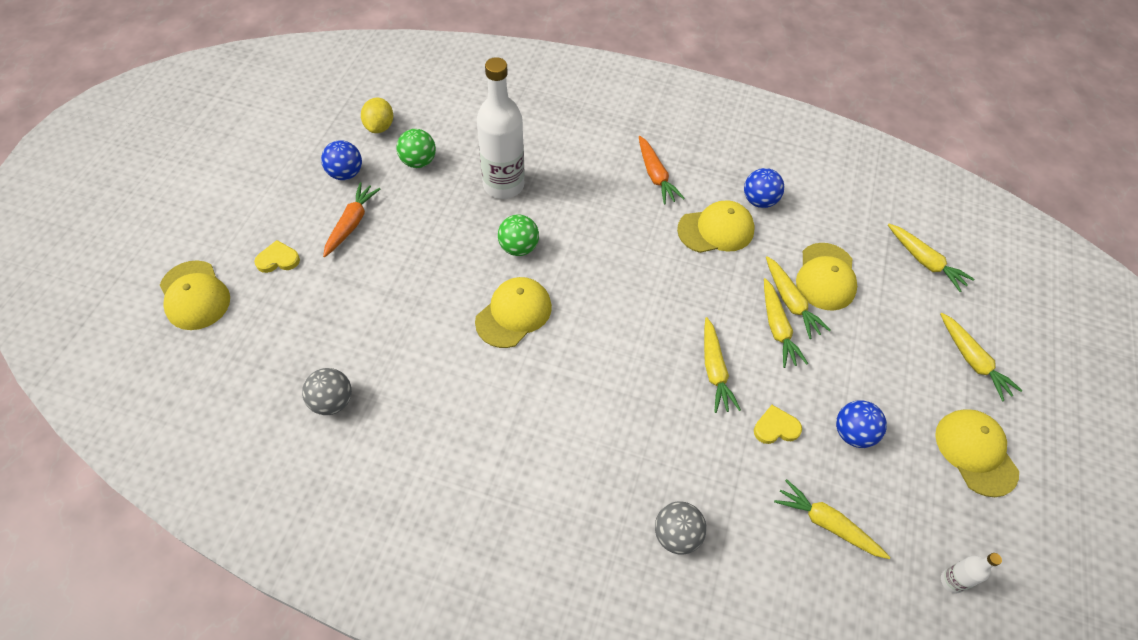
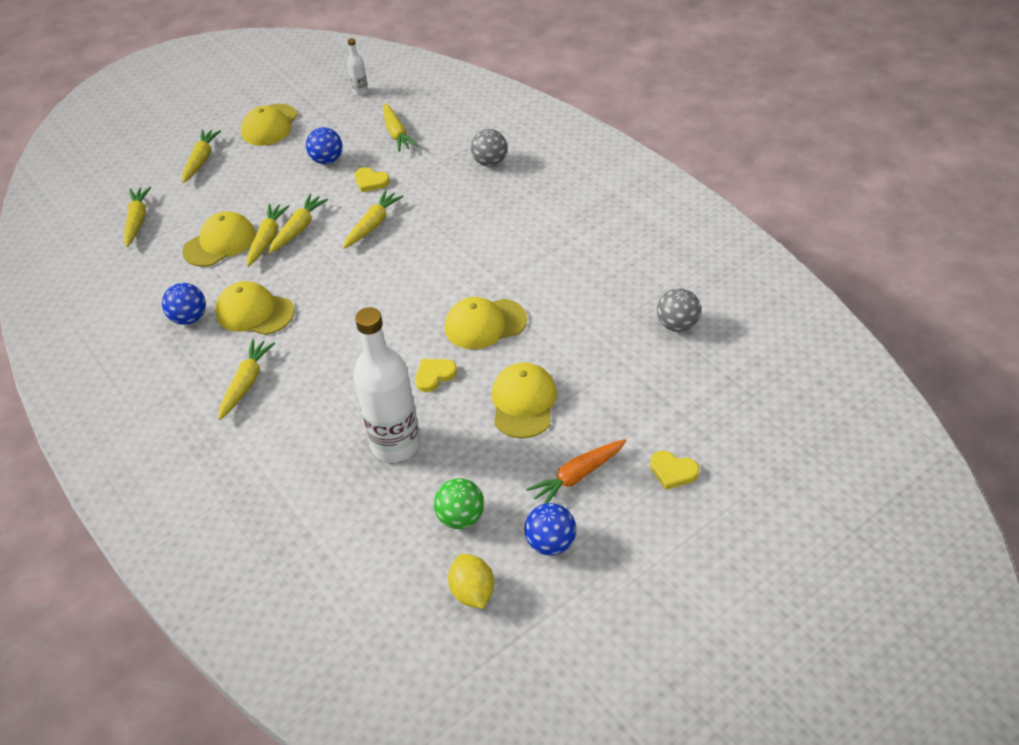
camera: 140 degrees left, 10 degrees down
(194, 295) = (773, 472): yellow cap -> yellow cap (523, 402)
(380, 127) = (472, 592): yellow lemon -> yellow lemon turned 60 degrees counterclockwise
(519, 247) = (434, 375): green ball -> yellow heart
(655, 175) = (246, 383): orange carrot -> yellow carrot

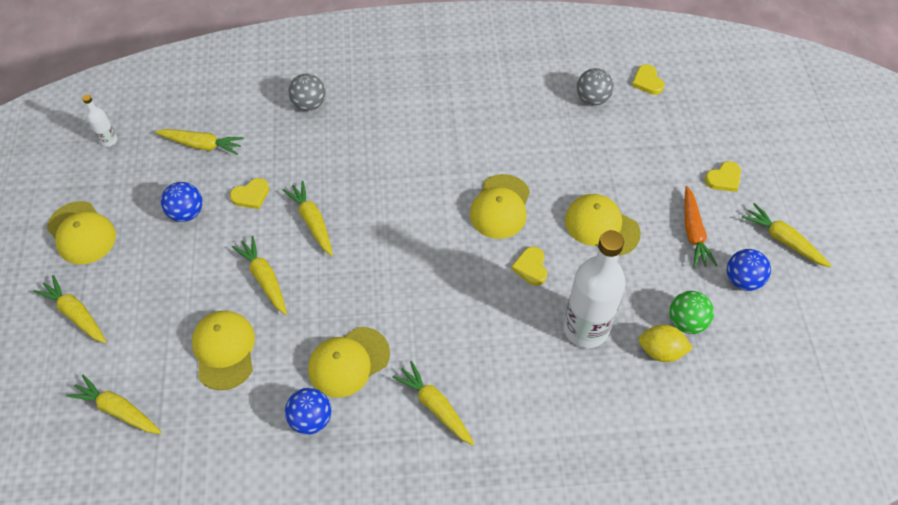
camera: 60 degrees left, 10 degrees up
(267, 239) = (256, 309): yellow carrot -> yellow carrot (783, 240)
(472, 592) = (758, 348): yellow lemon -> yellow lemon (661, 351)
(744, 354) = (647, 82): none -> yellow heart

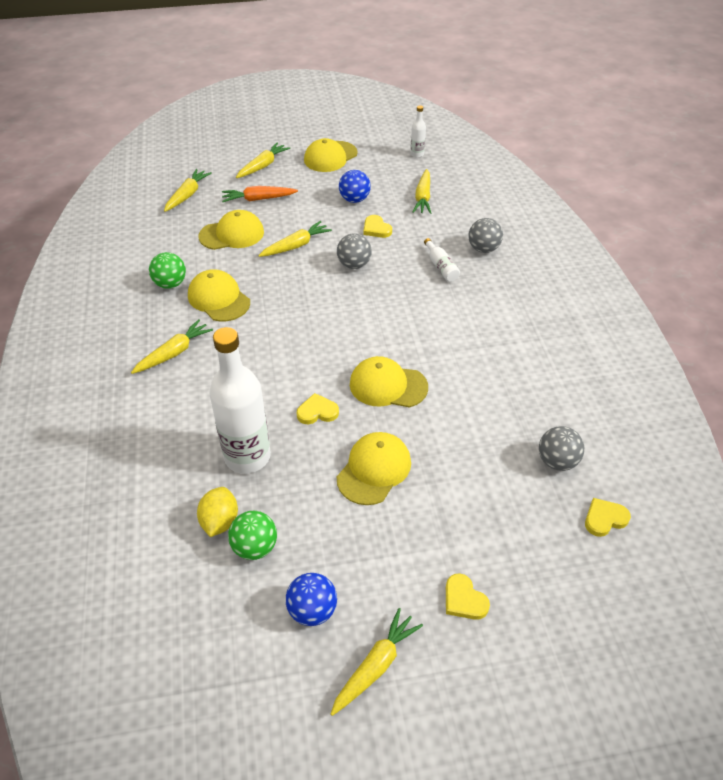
camera: 85 degrees right, 10 degrees down
(311, 419) = (170, 284): blue ball -> green ball
(312, 222) = (354, 265): yellow carrot -> grey ball
(331, 144) = (441, 267): none -> white bottle
(693, 232) = (376, 560): orange carrot -> orange carrot (258, 199)

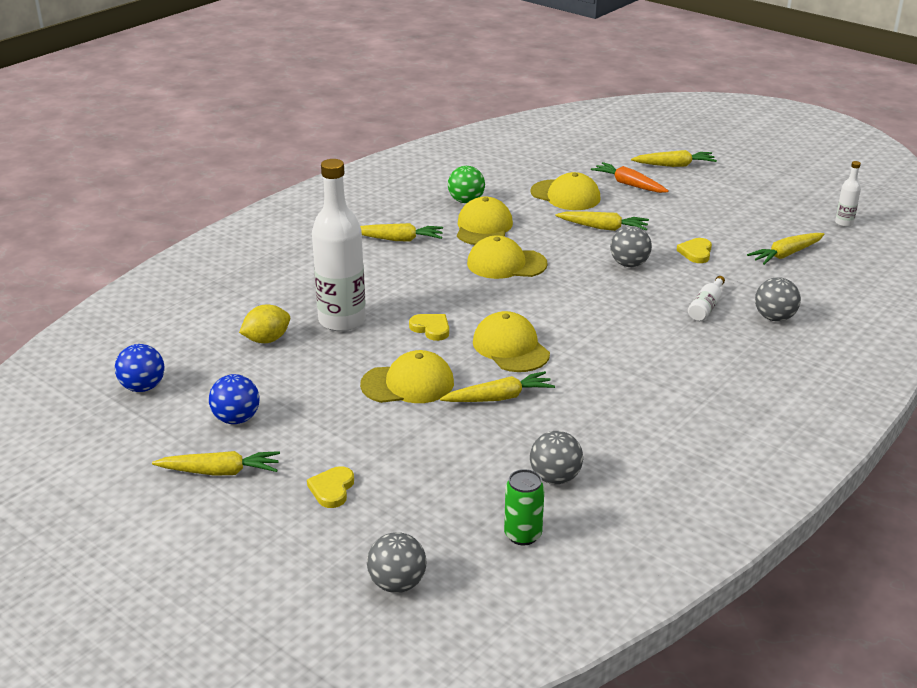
camera: 50 degrees right, 15 degrees down
(187, 195) = (576, 155): yellow carrot -> yellow carrot (499, 398)
(255, 547) = (262, 366): green ball -> none
(330, 157) = (749, 186): yellow cap -> yellow cap (506, 264)
(354, 199) = (714, 224): blue ball -> blue ball (143, 387)
(604, 519) = (523, 535): yellow heart -> green can
(606, 626) = (397, 583): none -> grey ball

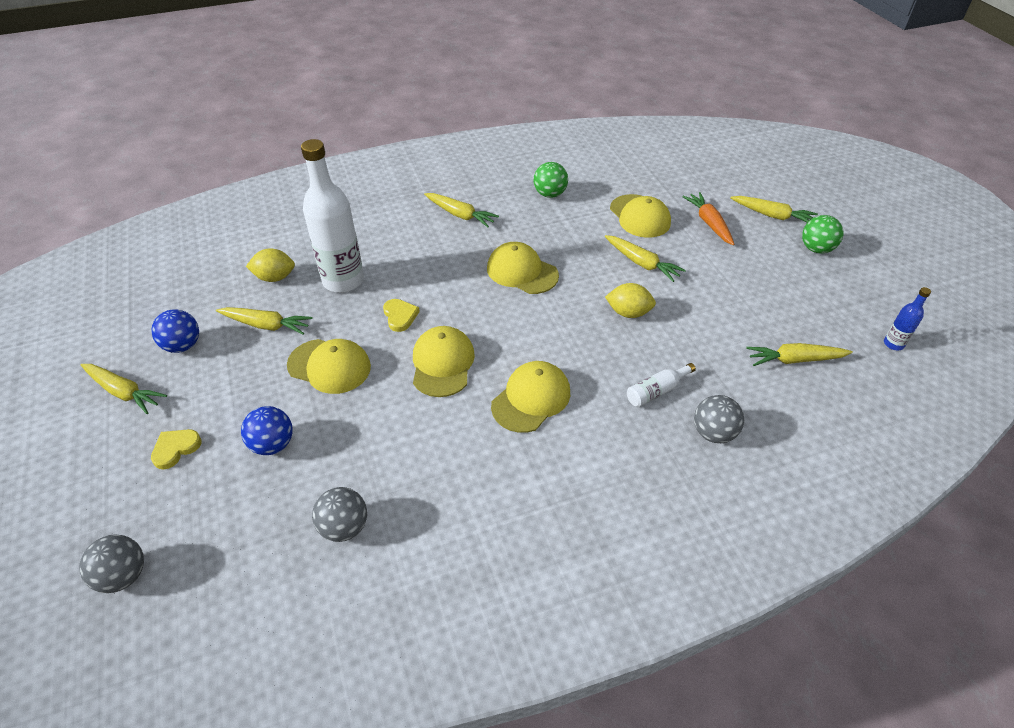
camera: 30 degrees right, 15 degrees up
(143, 387) = (156, 288): blue ball -> blue ball (273, 444)
(483, 227) = (539, 226): yellow cap -> yellow cap (531, 399)
(499, 398) = (383, 414): yellow carrot -> yellow carrot (266, 325)
(523, 535) = (260, 578): green can -> none
(629, 264) = (628, 313): grey ball -> yellow lemon
(696, 252) = (704, 323): yellow heart -> none
(730, 179) = (816, 249): none -> green ball
(844, 223) = (893, 344): white bottle -> blue bottle

